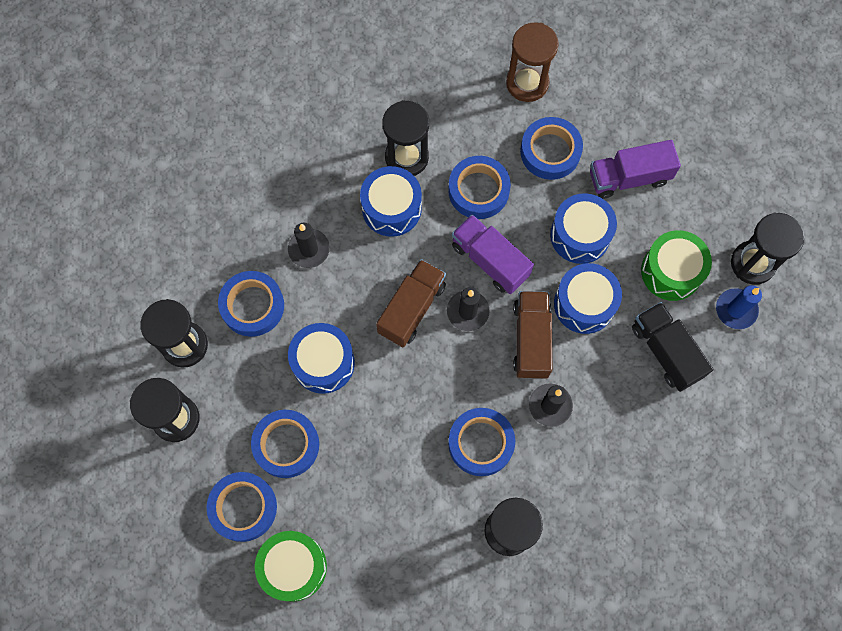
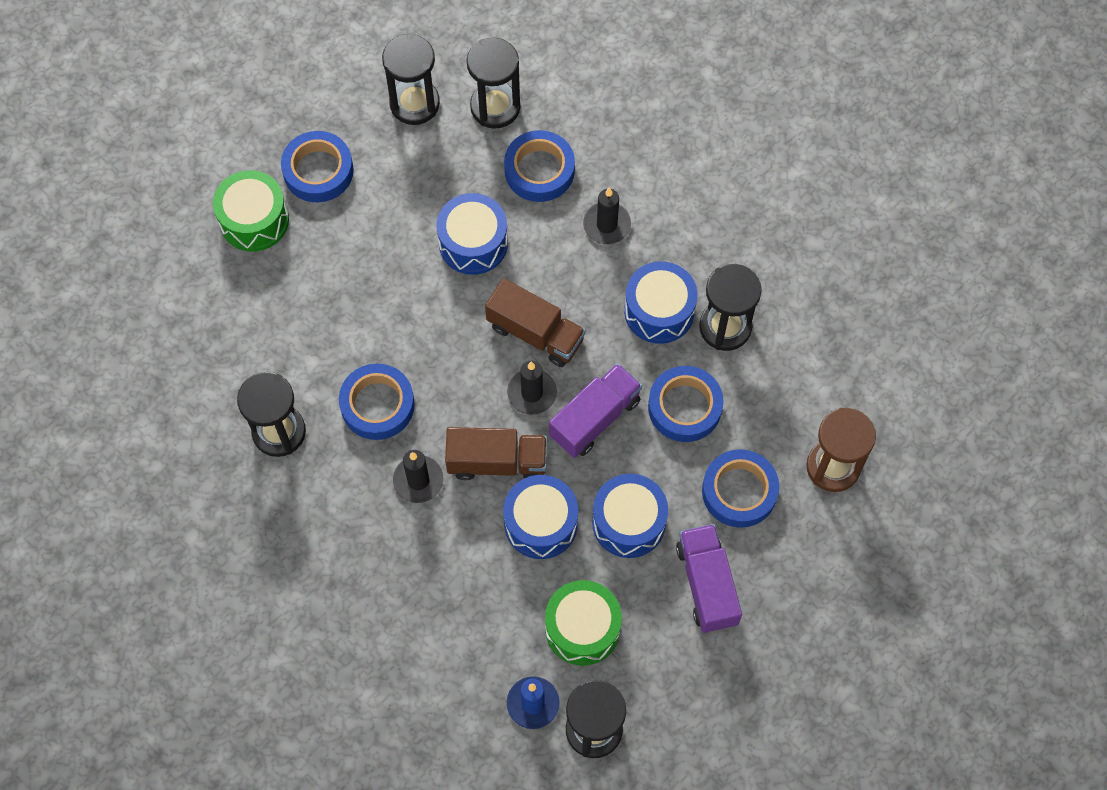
camera: 90 degrees right, 5 degrees down
(286, 445) = (383, 209): blue tape -> none
(665, 351) = (480, 615): black truck -> none

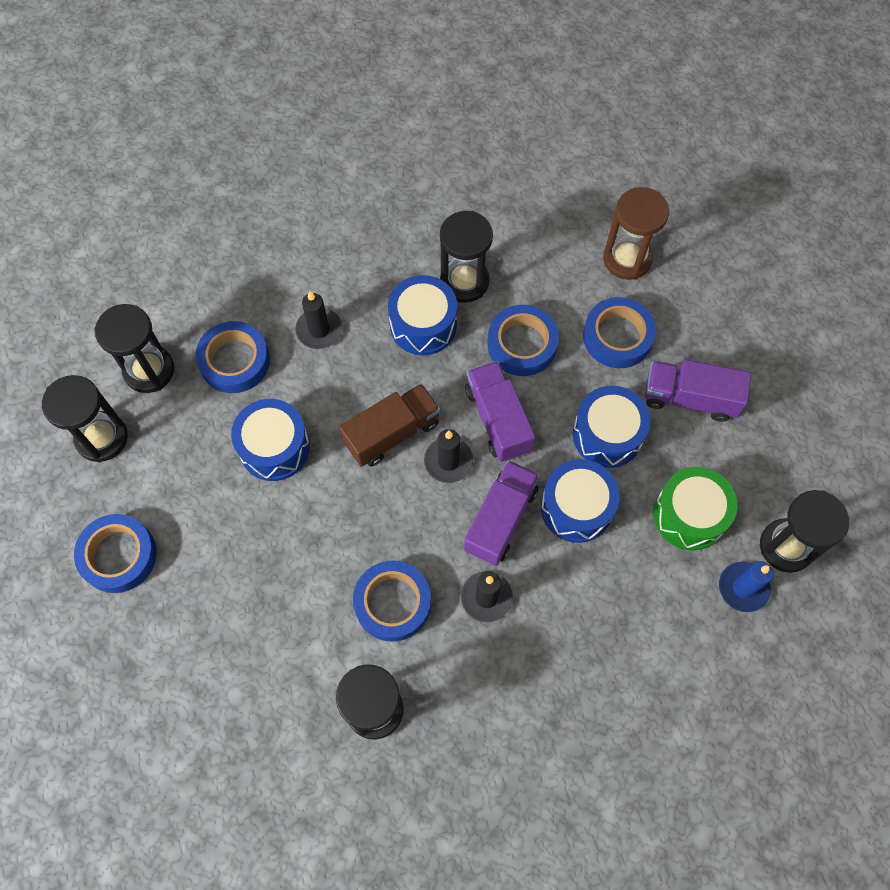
camera: 65 degrees left, 0 degrees up
(254, 220) = (135, 640): green drum -> none
(497, 462) = (500, 519): brown truck -> purple truck

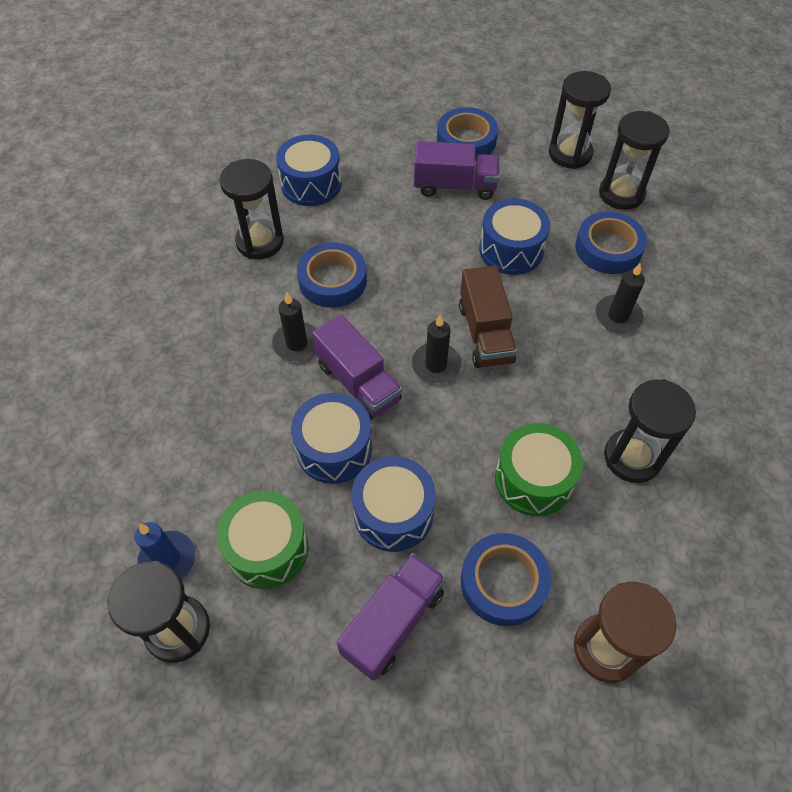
camera: 115 degrees right, 10 degrees down
(423, 325) = (592, 400): blue drum -> blue drum (311, 184)
(498, 419) = (458, 421): purple truck -> purple truck (455, 186)
(522, 344) = (533, 479): blue tape -> green drum

